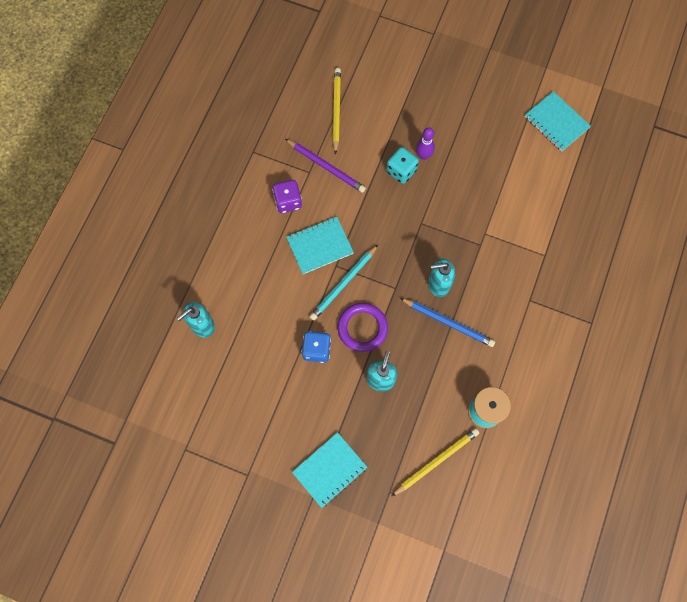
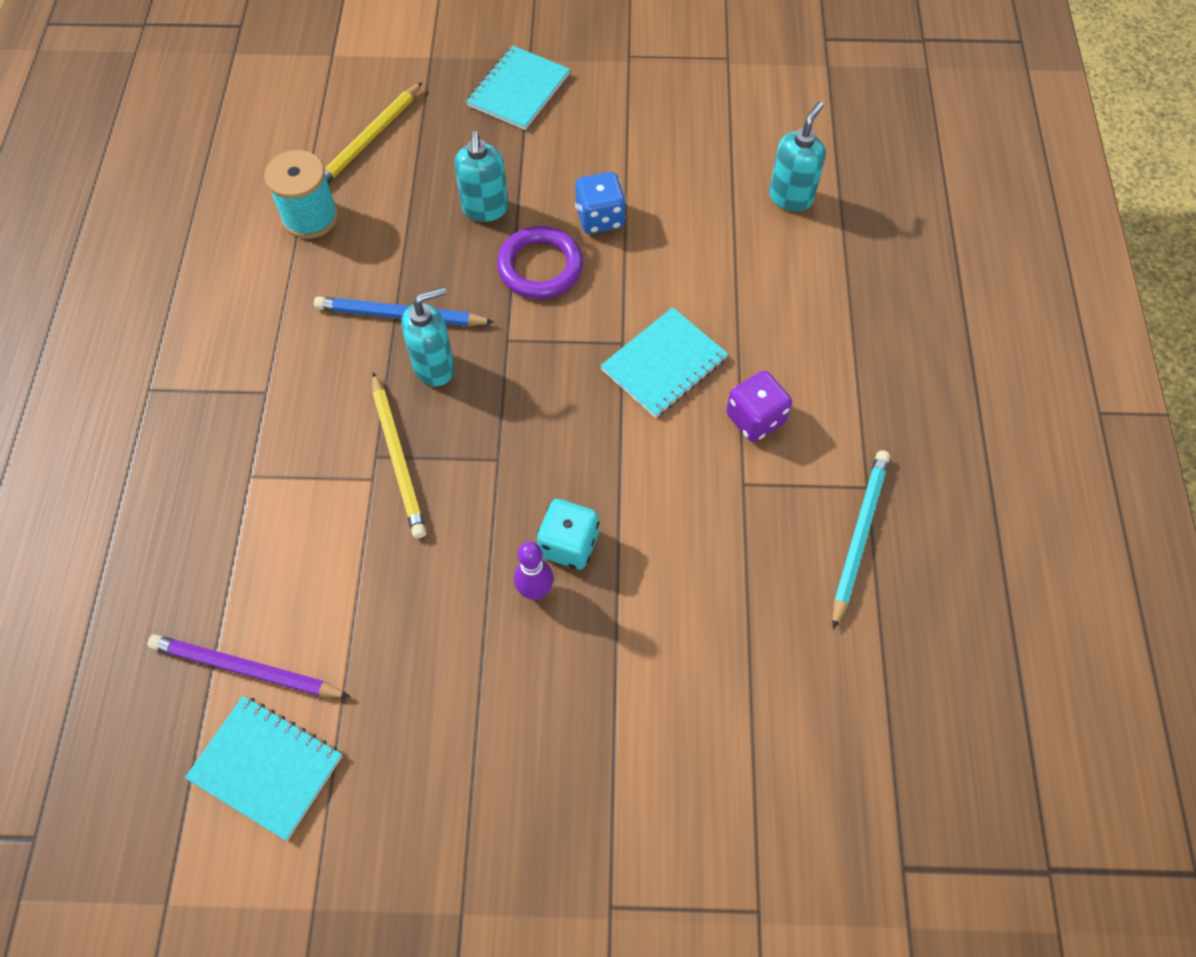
camera: 160 degrees right, 10 degrees down
(326, 167) = (716, 504): purple pencil -> purple pencil (247, 669)
(336, 111) = (749, 626): yellow pencil -> yellow pencil (398, 457)
(343, 284) = (597, 319): turquoise pencil -> turquoise pencil (859, 536)

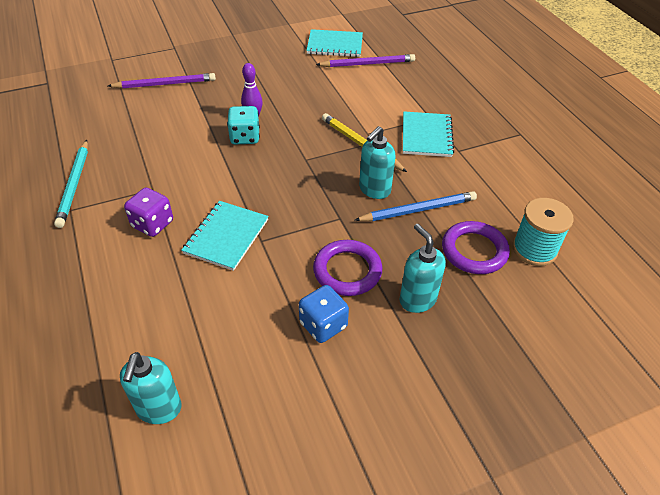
camera: 155 degrees right, 15 degrees down
(369, 139) = (555, 325): yellow pencil -> none
(379, 239) = (474, 251): none -> purple ring
(518, 90) = (474, 431): turquoise notebook -> turquoise notebook (426, 136)
(664, 762) = (165, 84): none -> purple pencil

